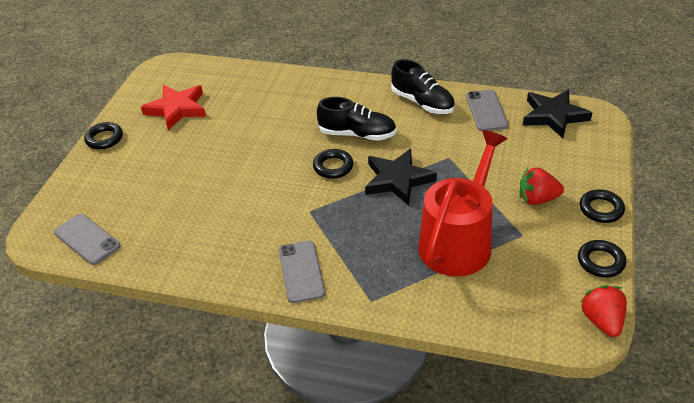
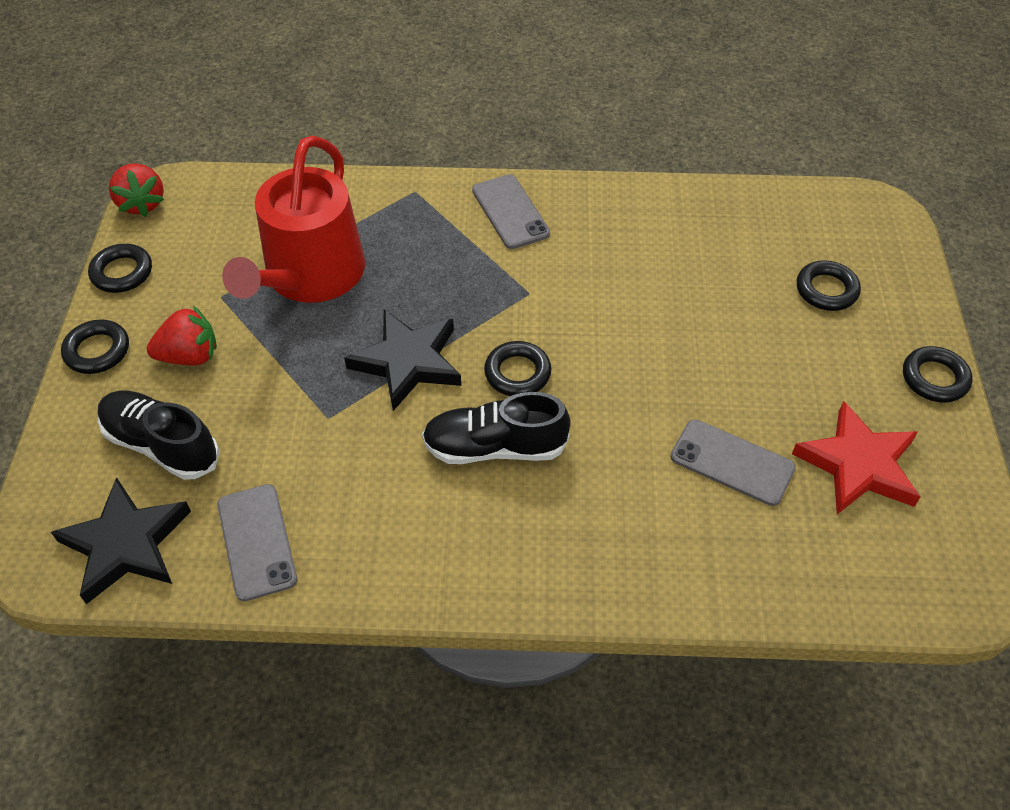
camera: 165 degrees right, 10 degrees up
(87, 239) = (813, 215): grey phone -> grey phone (732, 462)
(121, 190) = (826, 290): none -> black ring
(422, 102) = (384, 547): black shoe -> black shoe (162, 445)

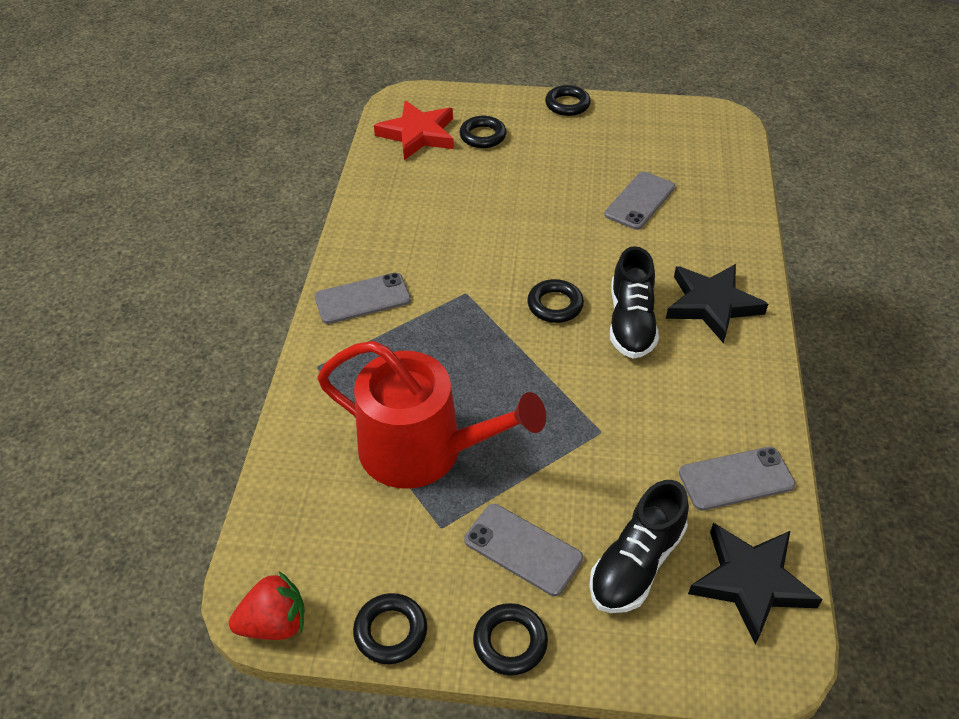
camera: 85 degrees left, 5 degrees down
(190, 356) = (523, 549): red strawberry -> grey phone
(408, 362) = (540, 375): black star -> black star (712, 304)
(858, 465) = (639, 147): red star -> red star (418, 134)

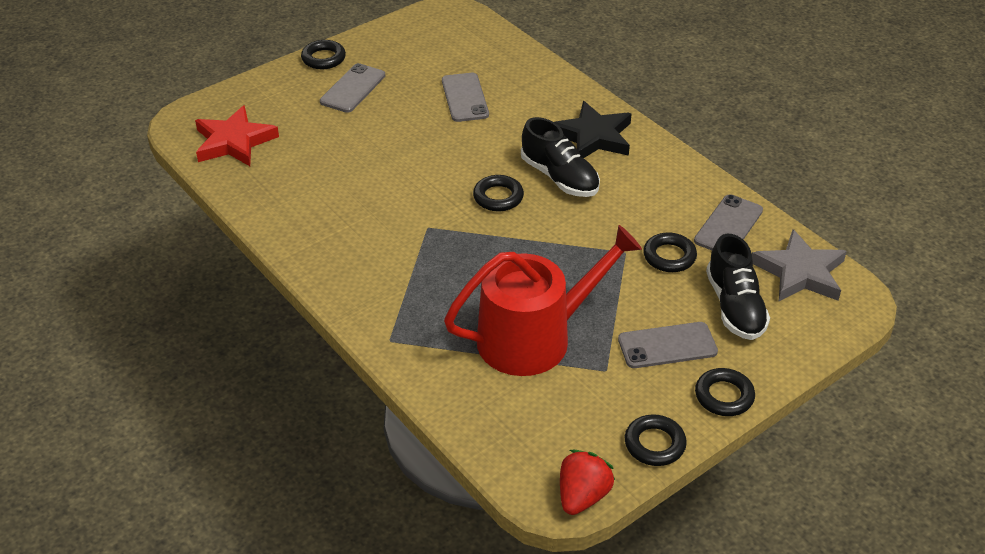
camera: 45 degrees left, 5 degrees down
(362, 299) = (359, 277): grey phone -> grey phone (353, 88)
(482, 136) = (289, 115): black ring -> black ring (669, 256)
(750, 582) = (800, 272): black star -> grey star

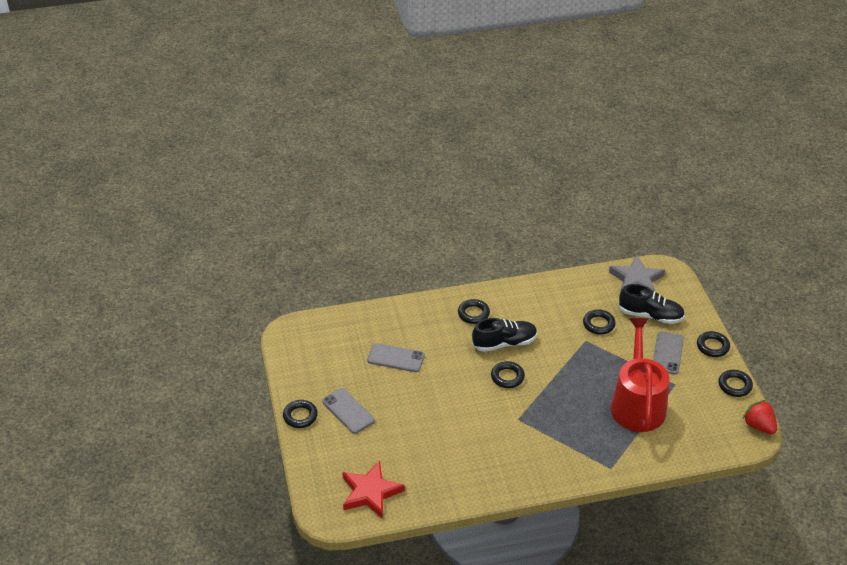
camera: 65 degrees left, 0 degrees up
(593, 136) = (473, 314): black star -> black ring
(728, 225) = (585, 291): grey phone -> none

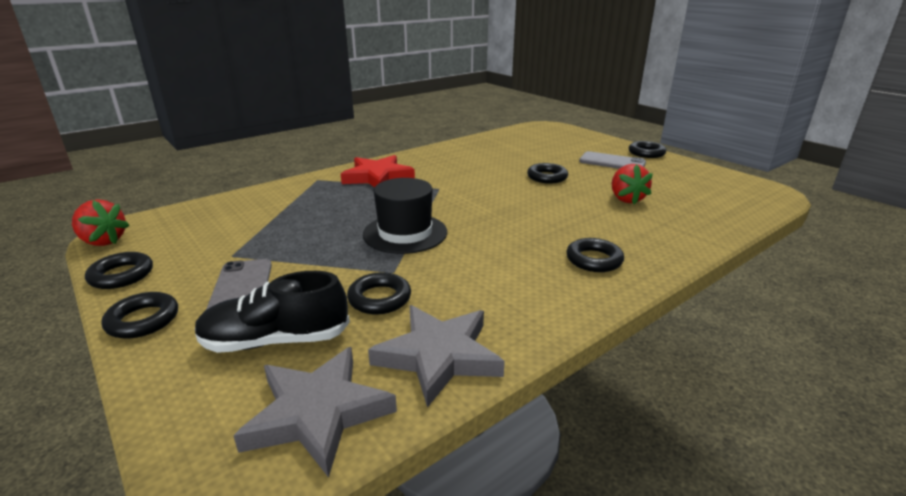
camera: 155 degrees right, 15 degrees down
(370, 492) = (529, 136): red star -> red star (378, 177)
(396, 358) = (626, 199): grey phone -> red strawberry
(504, 343) = (514, 240): black shoe -> none
(507, 377) = (479, 212): black ring -> black ring (547, 177)
(566, 371) = (405, 233): none -> black hat
(584, 287) = (438, 356): none -> grey star
(637, 404) = (292, 225): red watering can -> none

